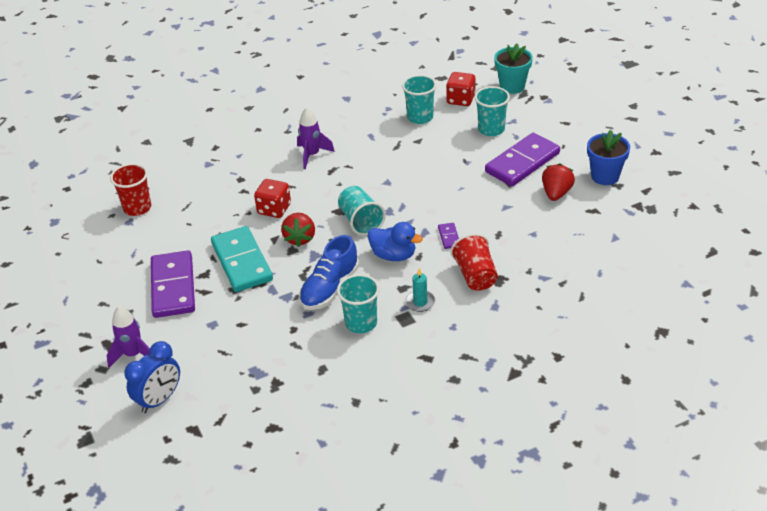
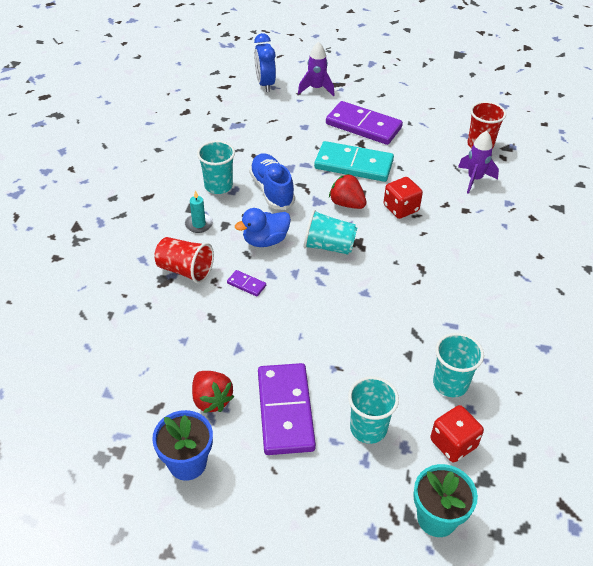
camera: 125 degrees right, 5 degrees up
(312, 155) = (459, 268): purple rocket -> purple rocket (474, 179)

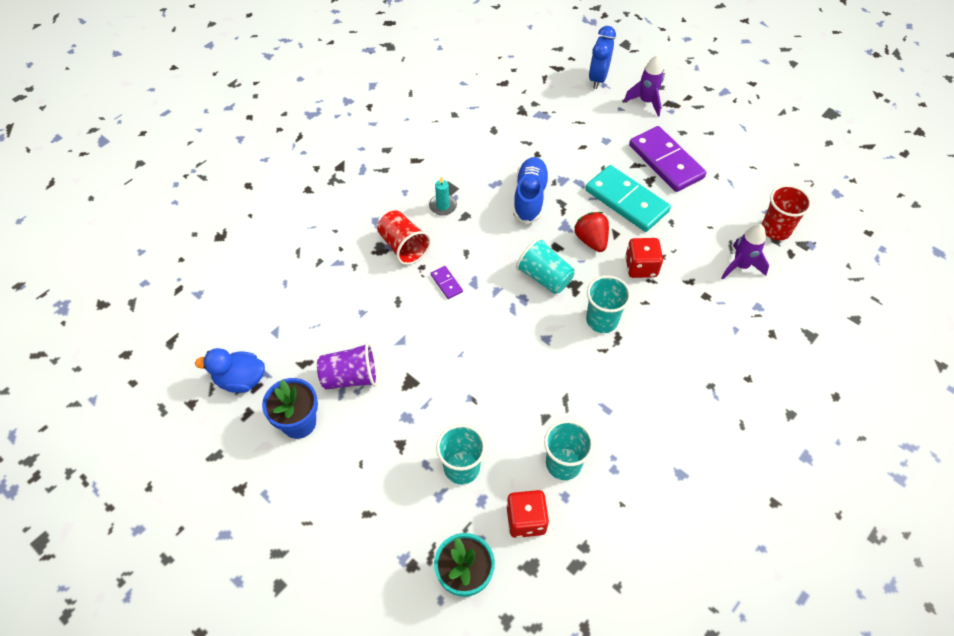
camera: 30 degrees right, 10 degrees up
(211, 400) = (351, 377): red strawberry -> purple cup
(218, 186) = (484, 174): turquoise cup -> turquoise cup (602, 320)
(265, 240) = (490, 247): blue duck -> blue duck (241, 380)
(285, 411) = (403, 416): purple domino -> none

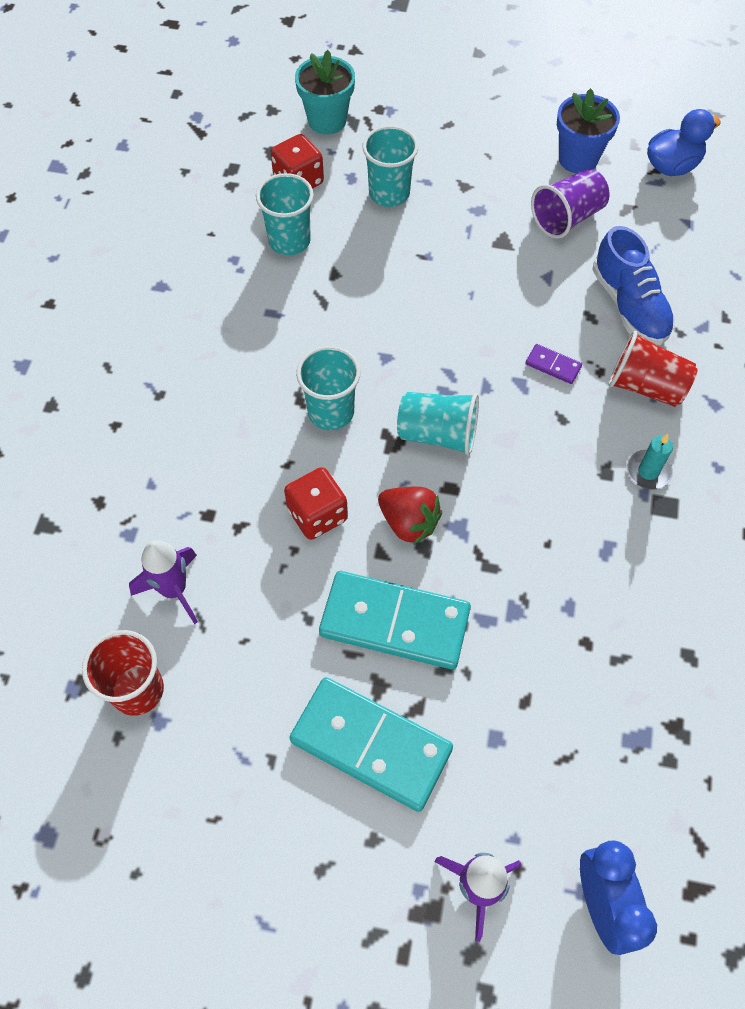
camera: 150 degrees right, 5 degrees up
(530, 197) = (540, 551): blue shoe -> blue shoe (629, 305)
(665, 161) = (371, 744): purple domino -> turquoise domino

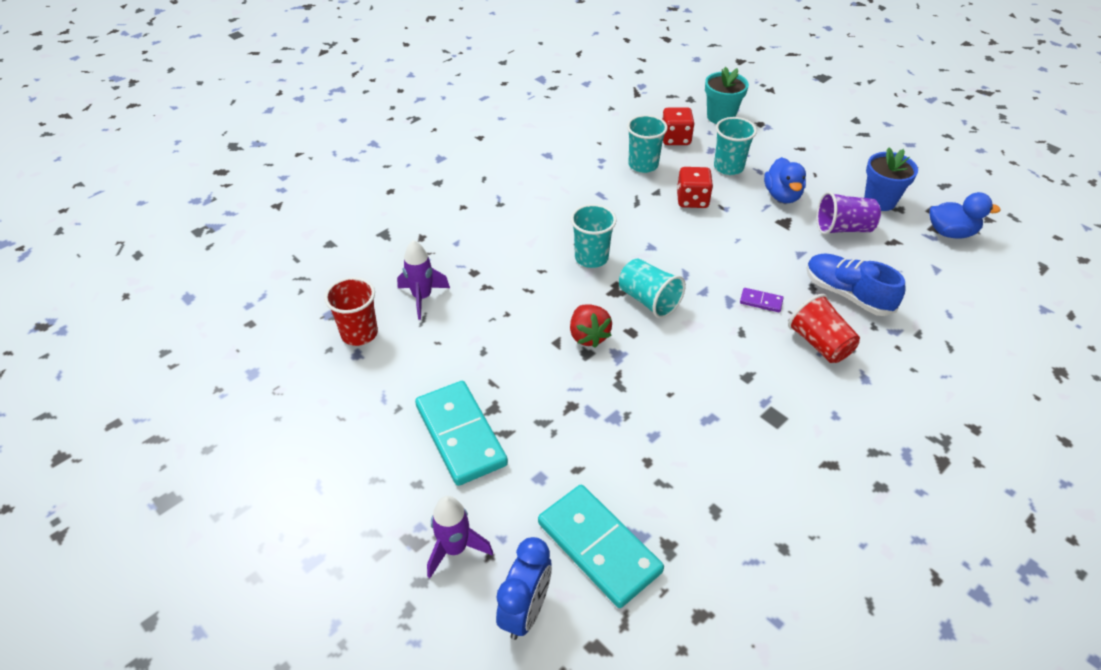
camera: 35 degrees right, 15 degrees down
(317, 515) = (536, 304): red dice -> red dice (692, 200)
(395, 622) = (533, 381): turquoise domino -> turquoise domino (599, 547)
(475, 205) = (782, 195): none -> blue duck
(553, 365) = (761, 301): purple domino -> purple domino turned 45 degrees counterclockwise
(629, 305) = (847, 294): blue shoe -> blue shoe turned 120 degrees clockwise
(648, 471) = (779, 391): turquoise candle -> none

